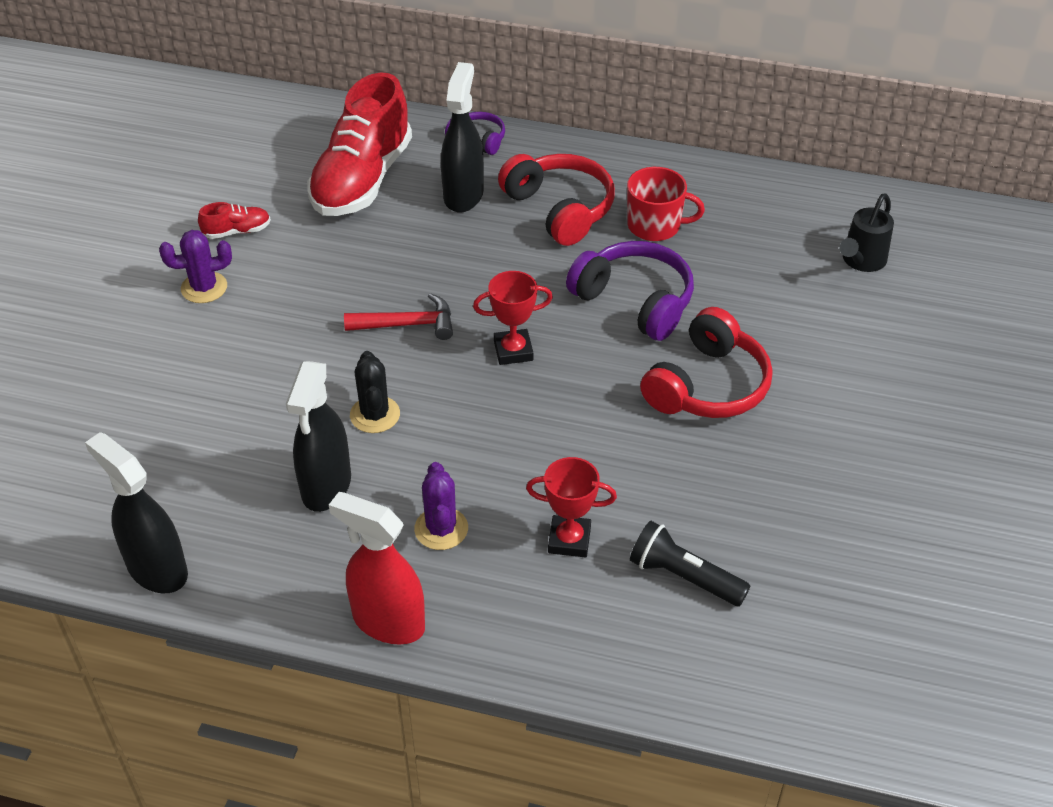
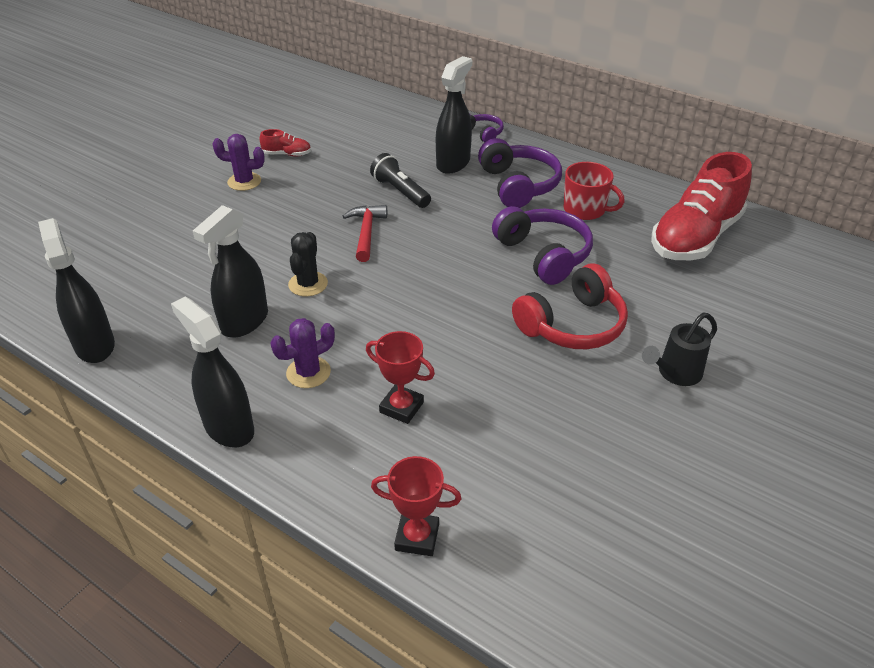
camera: 20 degrees right, 5 degrees down
(362, 179) = (388, 141): red shoe -> red shoe (695, 237)
(388, 622) = (228, 427): red spray bottle -> black spray bottle
(407, 324) = (366, 233): red hammer -> red hammer turned 105 degrees counterclockwise
(441, 529) = (308, 372): purple cactus -> purple cactus turned 45 degrees clockwise
(513, 351) = (433, 266): red trophy -> red trophy (417, 537)
(560, 209) = (518, 185): red headphones -> purple headphones
(684, 576) = (480, 461): black flashlight -> black flashlight (400, 192)
(861, 261) = (744, 267): black watering can -> black watering can (675, 373)

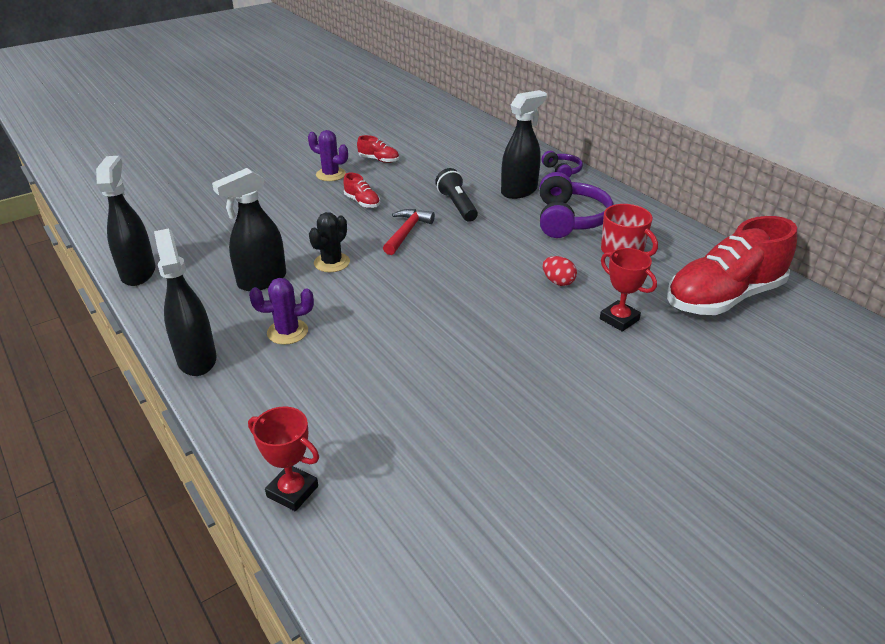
camera: 20 degrees right, 5 degrees down
(298, 208) = (362, 202): none -> red shoe
(401, 407) = (347, 379): red trophy -> red trophy (619, 319)
(543, 255) = (558, 282): purple headphones -> red egg
(572, 325) = (549, 348): red headphones -> none
(675, 373) = (628, 415): black watering can -> none

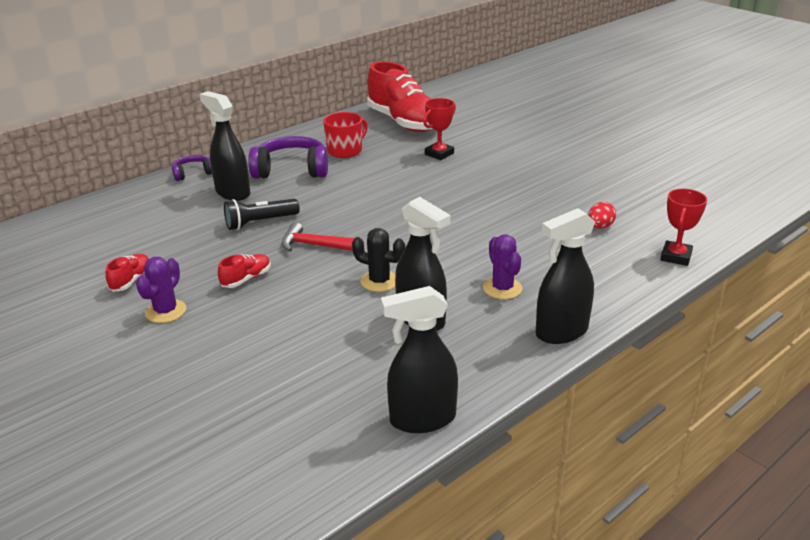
camera: 95 degrees left, 5 degrees down
(558, 282) = (394, 174): red egg -> red egg (600, 227)

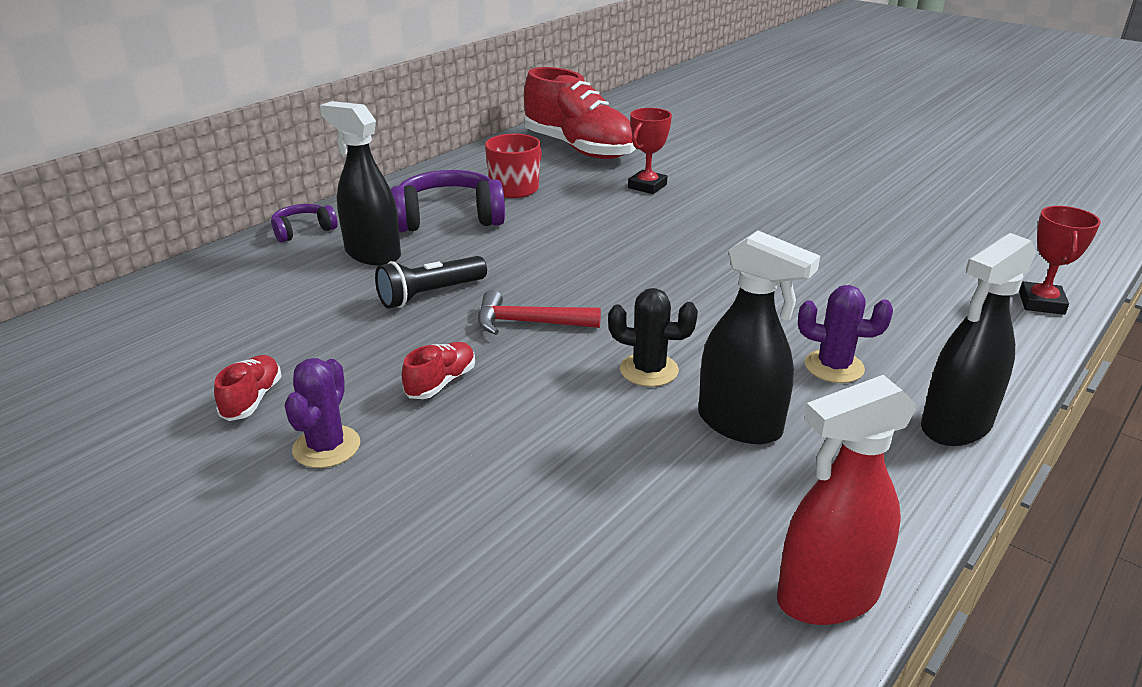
camera: 10 degrees left, 0 degrees up
(422, 419) = (827, 597): black spray bottle -> red spray bottle
(502, 288) = (834, 367): purple cactus -> purple cactus turned 45 degrees counterclockwise
(600, 227) = (916, 269): red egg -> none

